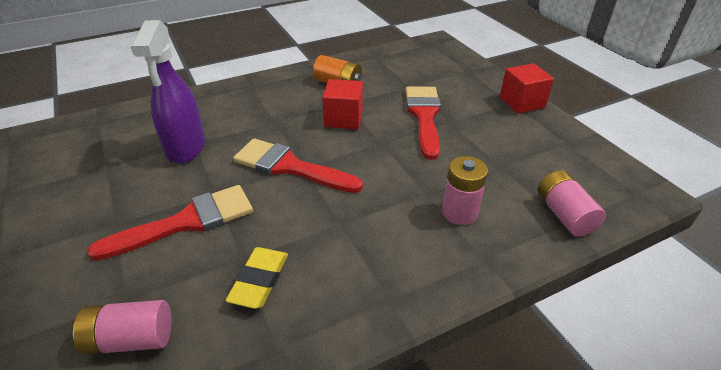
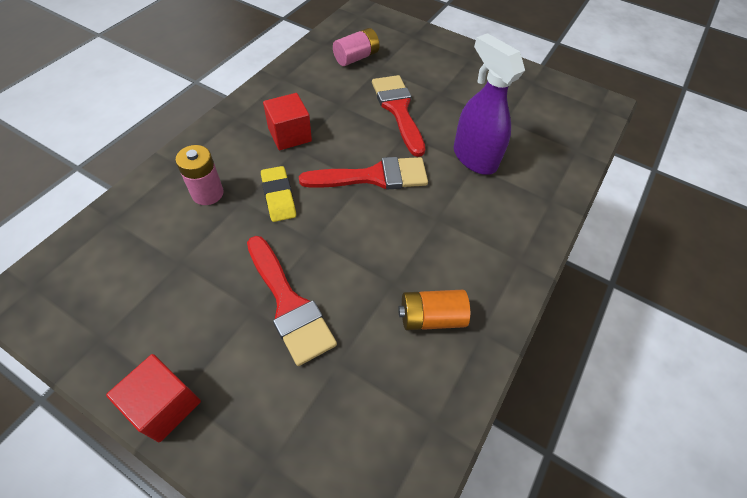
camera: 145 degrees right, 15 degrees up
(186, 222) = (398, 110): red brush -> red brush turned 135 degrees clockwise
(259, 280) = (319, 99): yellow eraser -> yellow eraser (278, 197)
(343, 119) = (375, 256): red cube -> red cube (290, 135)
(564, 215) = (113, 228): pink battery -> none

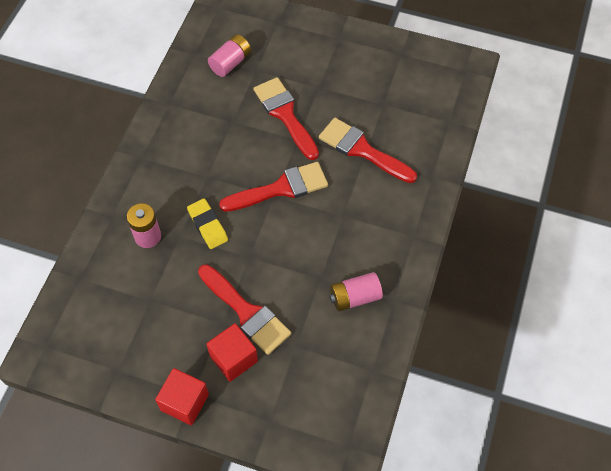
camera: 10 degrees left, 5 degrees up
(290, 135) = (196, 164): red cube -> red cube (233, 358)
(431, 317) = (355, 297): orange battery -> pink battery
(474, 158) = (362, 150): purple spray bottle -> red brush

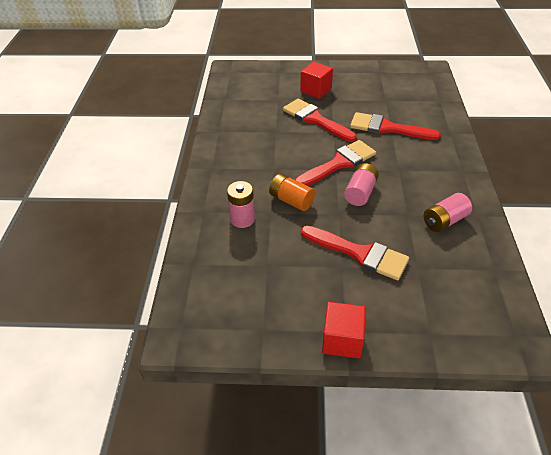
camera: 15 degrees left, 15 degrees down
(207, 226) = (291, 200): yellow eraser -> orange battery
(230, 63) = (256, 99): pink battery -> pink battery (360, 192)
(233, 358) = (368, 291): red cube -> red cube (316, 90)

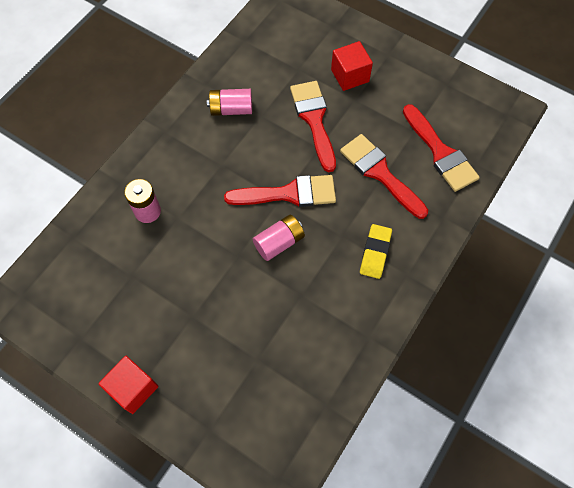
camera: 30 degrees right, 20 degrees up
(291, 200) = (207, 214): orange battery -> none
(359, 253) = (219, 312): red brush -> red brush (440, 152)
(430, 169) = (375, 253): none -> yellow eraser
(444, 221) = (330, 324): pink battery -> pink battery (231, 109)

